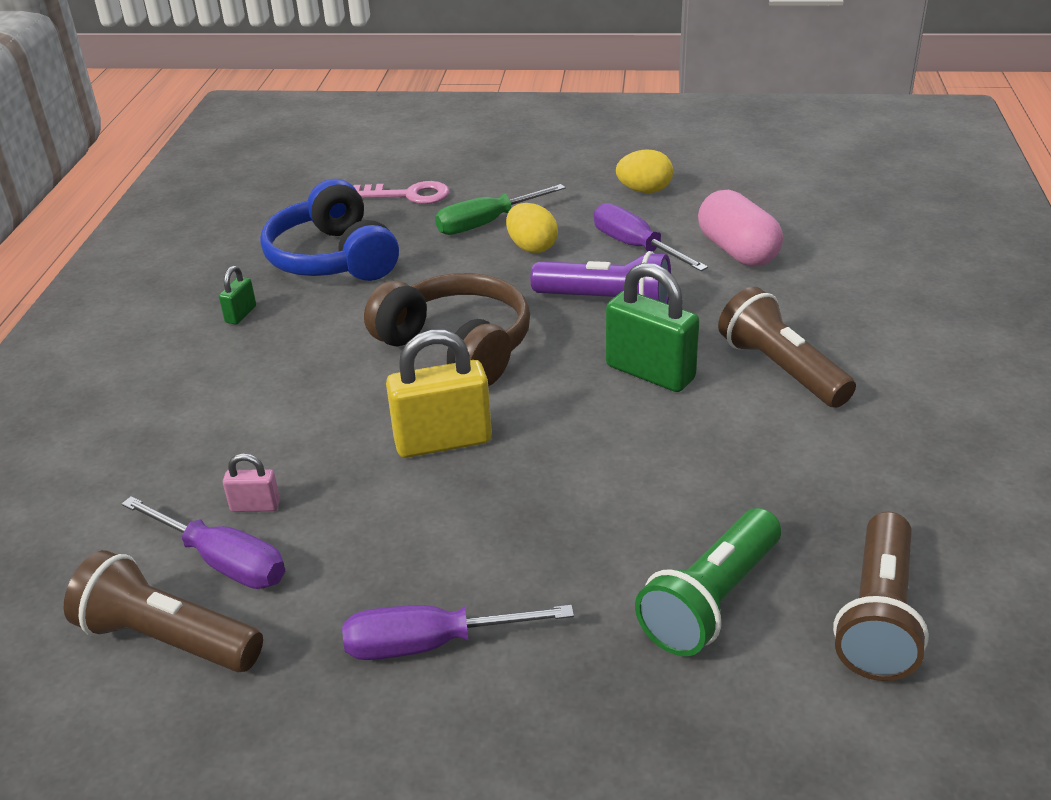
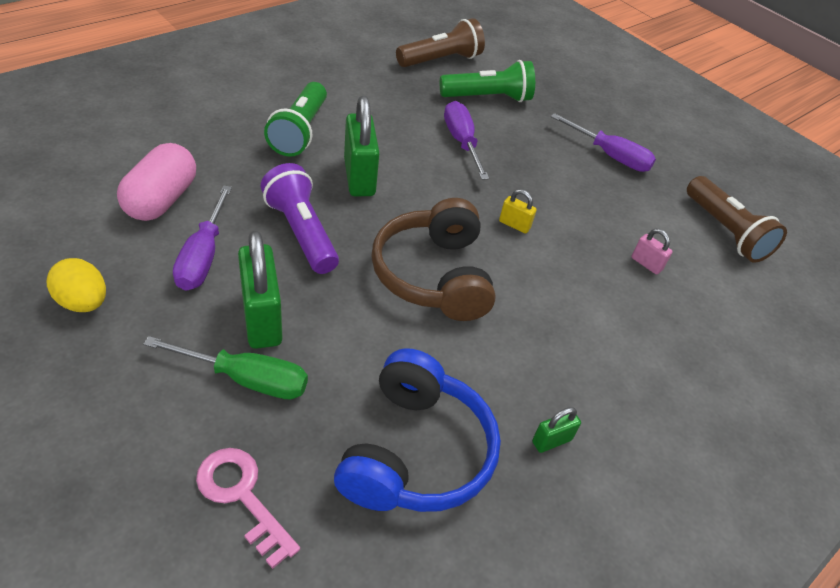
camera: 145 degrees left, 10 degrees up
(224, 562) = (680, 247): purple screwdriver -> purple screwdriver (461, 141)
(443, 441) = (514, 225): yellow padlock -> yellow padlock, size x0.48
(532, 247) = (261, 319): yellow egg -> green padlock
(781, 369) = (299, 132): brown flashlight -> green flashlight

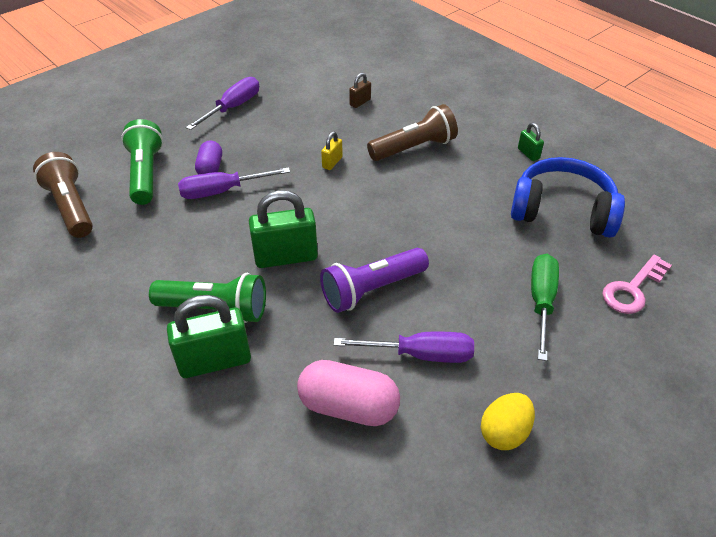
camera: 85 degrees left, 0 degrees up
(261, 319) = (480, 302): green padlock -> green padlock (215, 361)
(434, 275) = (402, 206): brown headphones -> none
(498, 136) = (210, 168): none -> purple capsule
(646, 264) = (360, 102): pink padlock -> brown padlock
(725, 231) = (317, 65): brown flashlight -> brown flashlight (414, 148)

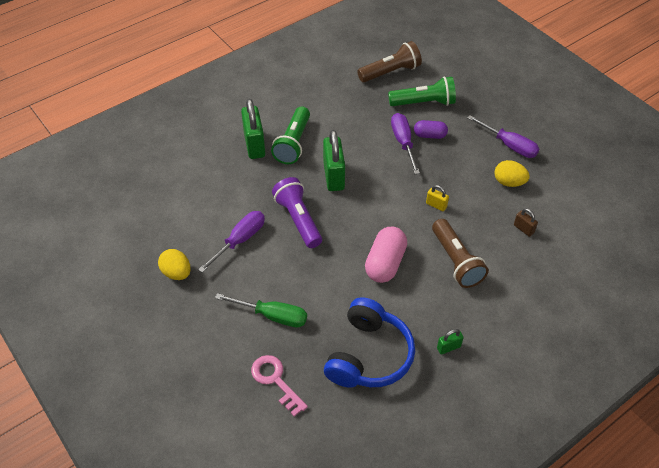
camera: 95 degrees right, 5 degrees up
(292, 109) = (509, 182): none -> yellow egg
(348, 406) = (211, 202): pink capsule -> pink capsule (385, 263)
(421, 354) = (240, 240): purple screwdriver -> purple screwdriver turned 150 degrees counterclockwise

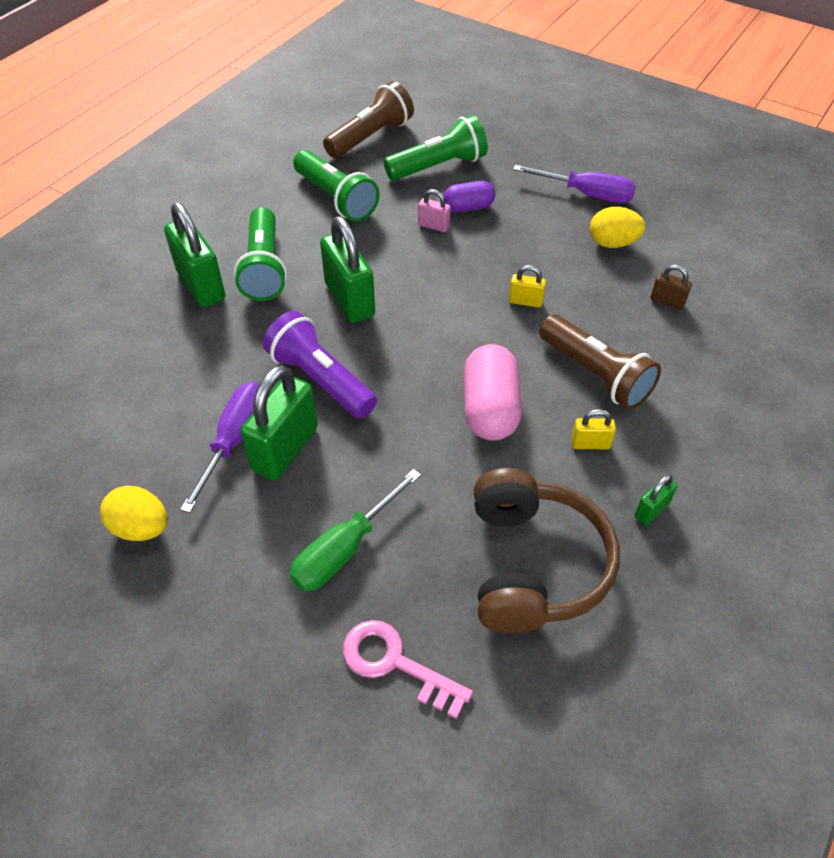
camera: 20 degrees left, 0 degrees up
(264, 253) = (285, 449): none -> green padlock
(273, 316) = (344, 550): green screwdriver -> green screwdriver turned 135 degrees clockwise
(352, 109) = (336, 199): none -> green flashlight
(368, 355) = (533, 564): blue headphones -> brown headphones
(403, 142) = (433, 226): purple screwdriver -> pink padlock
(432, 300) = (590, 444): none -> yellow padlock

